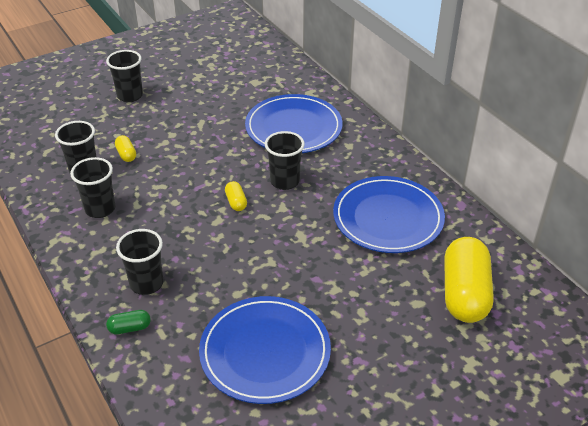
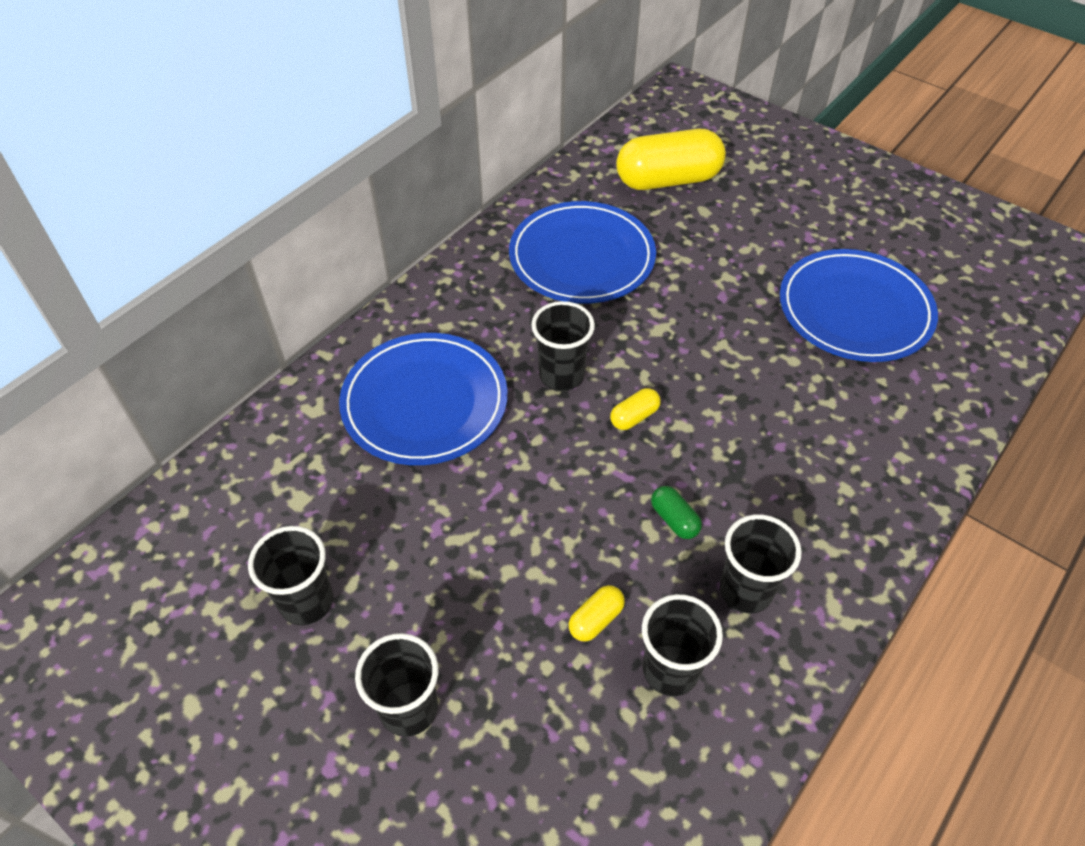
camera: 110 degrees left, 10 degrees up
(130, 328) = (919, 445): green capsule -> green capsule (674, 519)
(146, 283) = (842, 459): black cup -> black cup (306, 602)

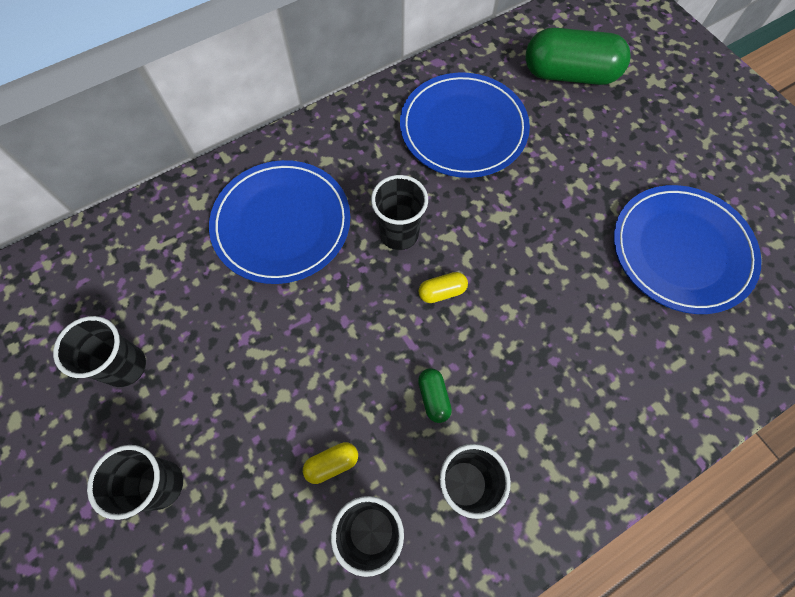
camera: 20 degrees right, 15 degrees up
(668, 180) = (569, 74): yellow capsule -> green capsule

